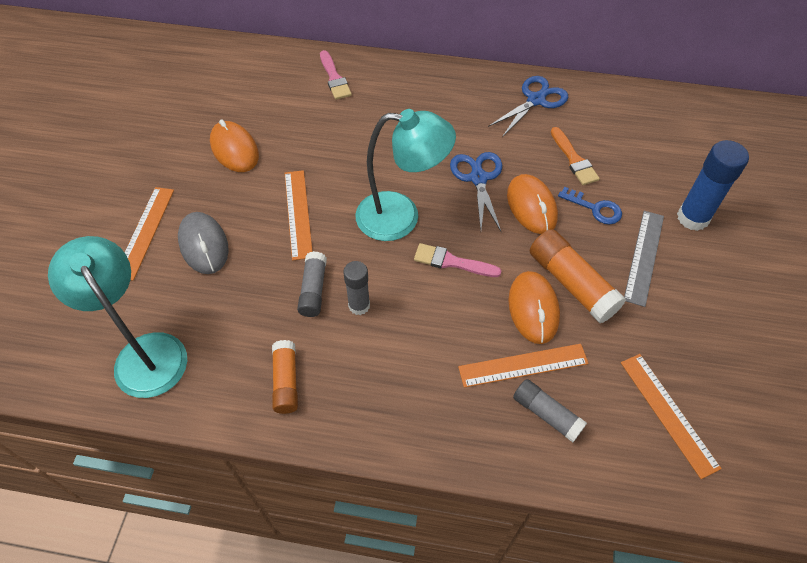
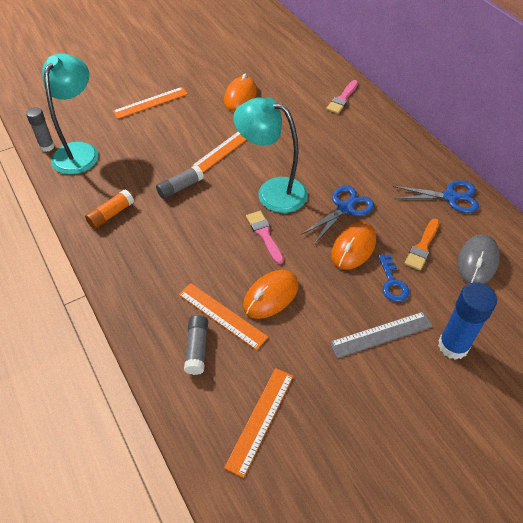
camera: 50 degrees right, 5 degrees down
(203, 245) = (165, 128): grey mouse -> grey mouse (477, 261)
(359, 305) = (189, 213): grey glue stick -> grey glue stick (47, 146)
(401, 217) = (272, 192): turquoise lamp -> turquoise lamp turned 150 degrees clockwise
(571, 283) = (313, 305): orange glue stick -> none

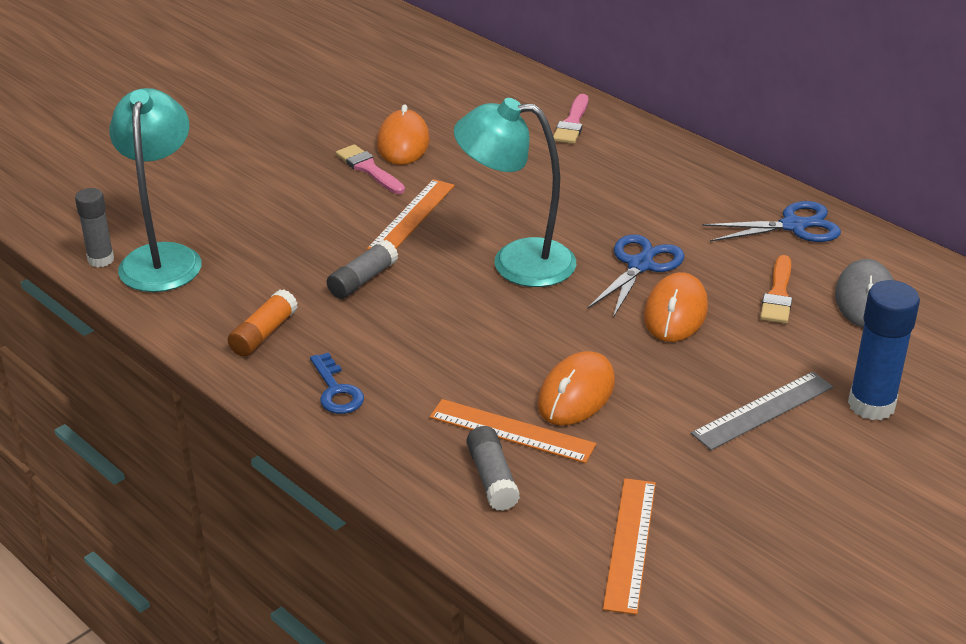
camera: 15 degrees left, 15 degrees down
(150, 103) = (253, 172): orange ruler -> none
(264, 235) = (529, 319): pink brush -> pink brush (368, 169)
(392, 282) = (752, 345): blue key -> blue key (336, 390)

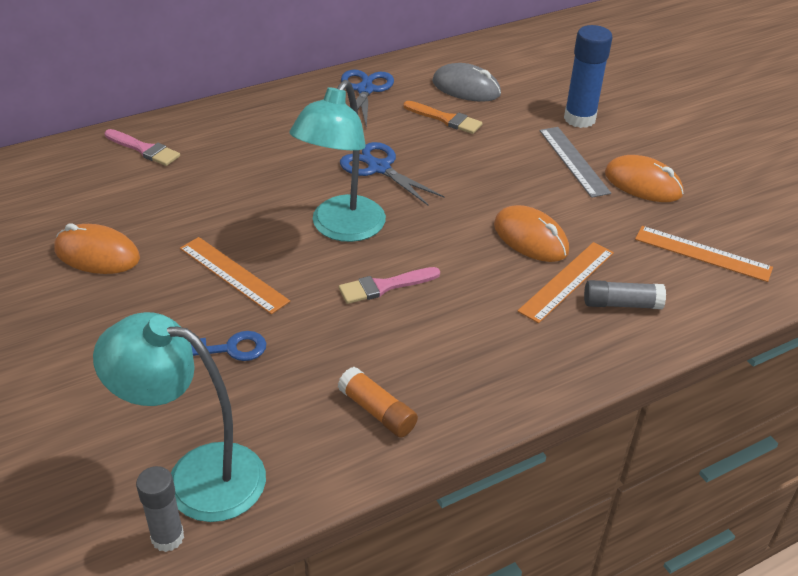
camera: 75 degrees left, 5 degrees up
(336, 390) = (483, 374): blue key -> blue key (229, 349)
(362, 280) = (320, 326): grey glue stick -> none
(368, 169) = (128, 286): pink brush -> pink brush (384, 286)
(675, 313) = (448, 167): orange mouse -> orange mouse (643, 184)

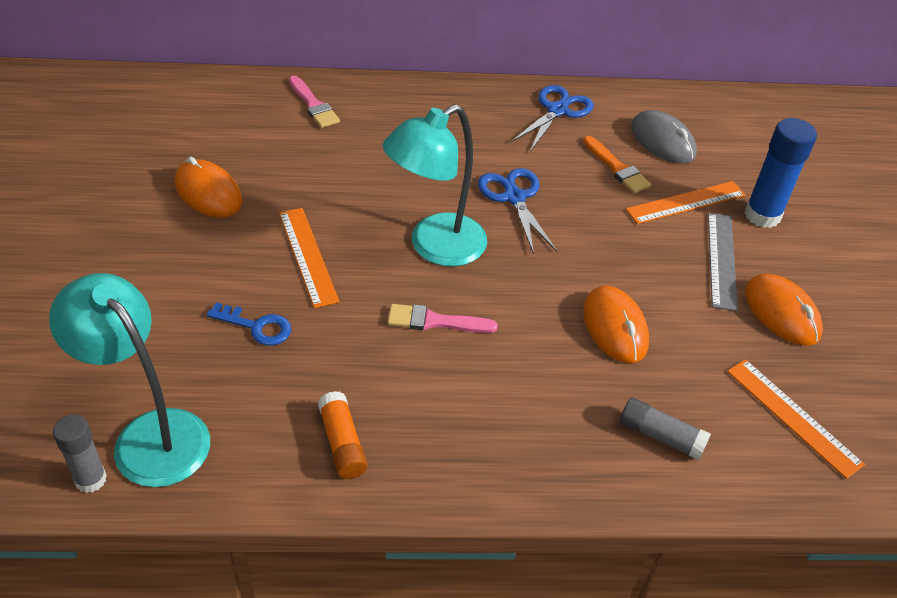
camera: 25 degrees right, 5 degrees up
(567, 281) = (620, 388): orange ruler -> orange ruler (686, 202)

